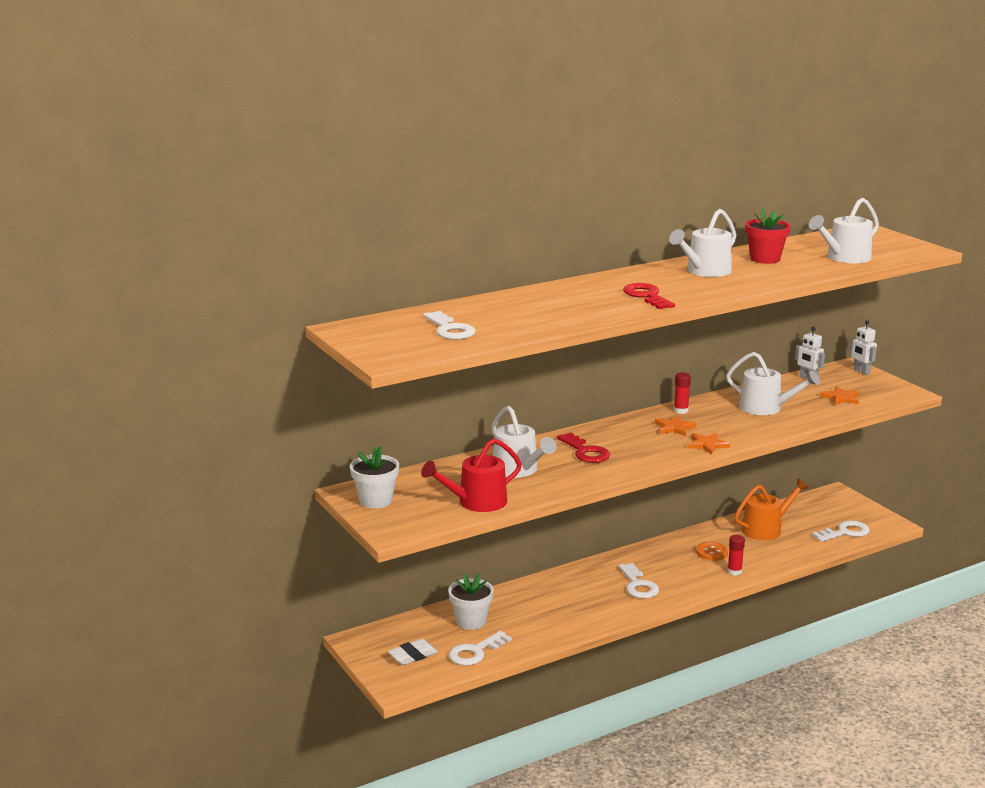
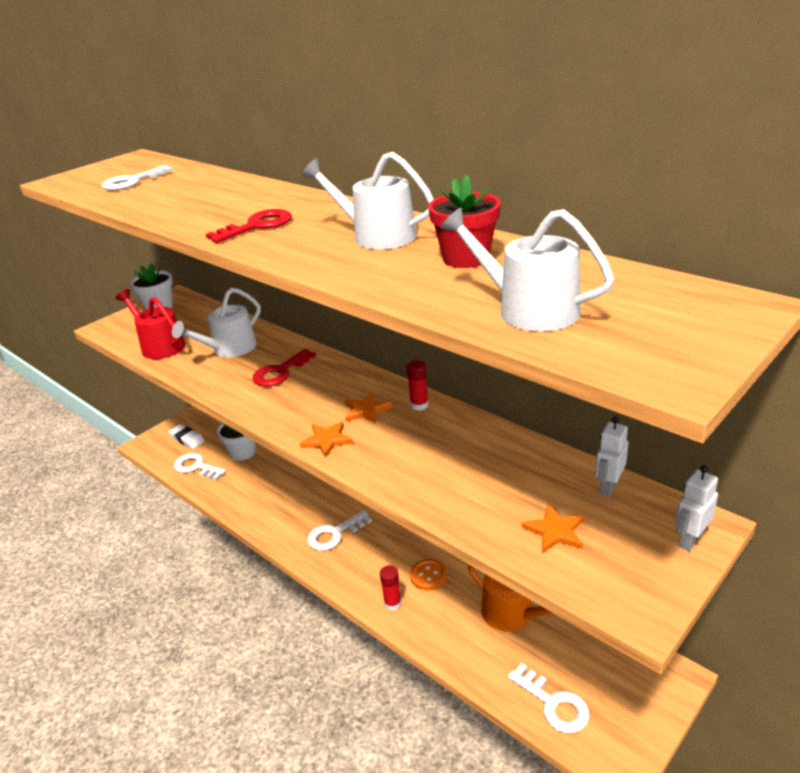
camera: 75 degrees right, 10 degrees up
(766, 408) = (467, 466): white watering can -> none

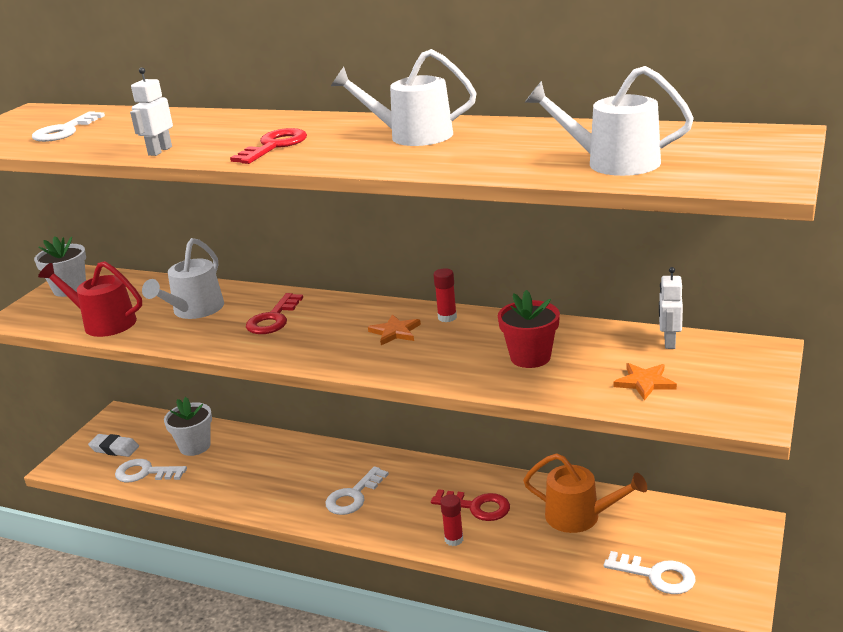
camera: 20 degrees left, 5 degrees down
(327, 440) = (373, 364): orange star -> none
(428, 576) = (477, 507): orange button -> red key
(466, 258) = (519, 139): red flower pot -> red flower pot (530, 357)
(690, 540) = (760, 362): white robot -> white robot (160, 151)

